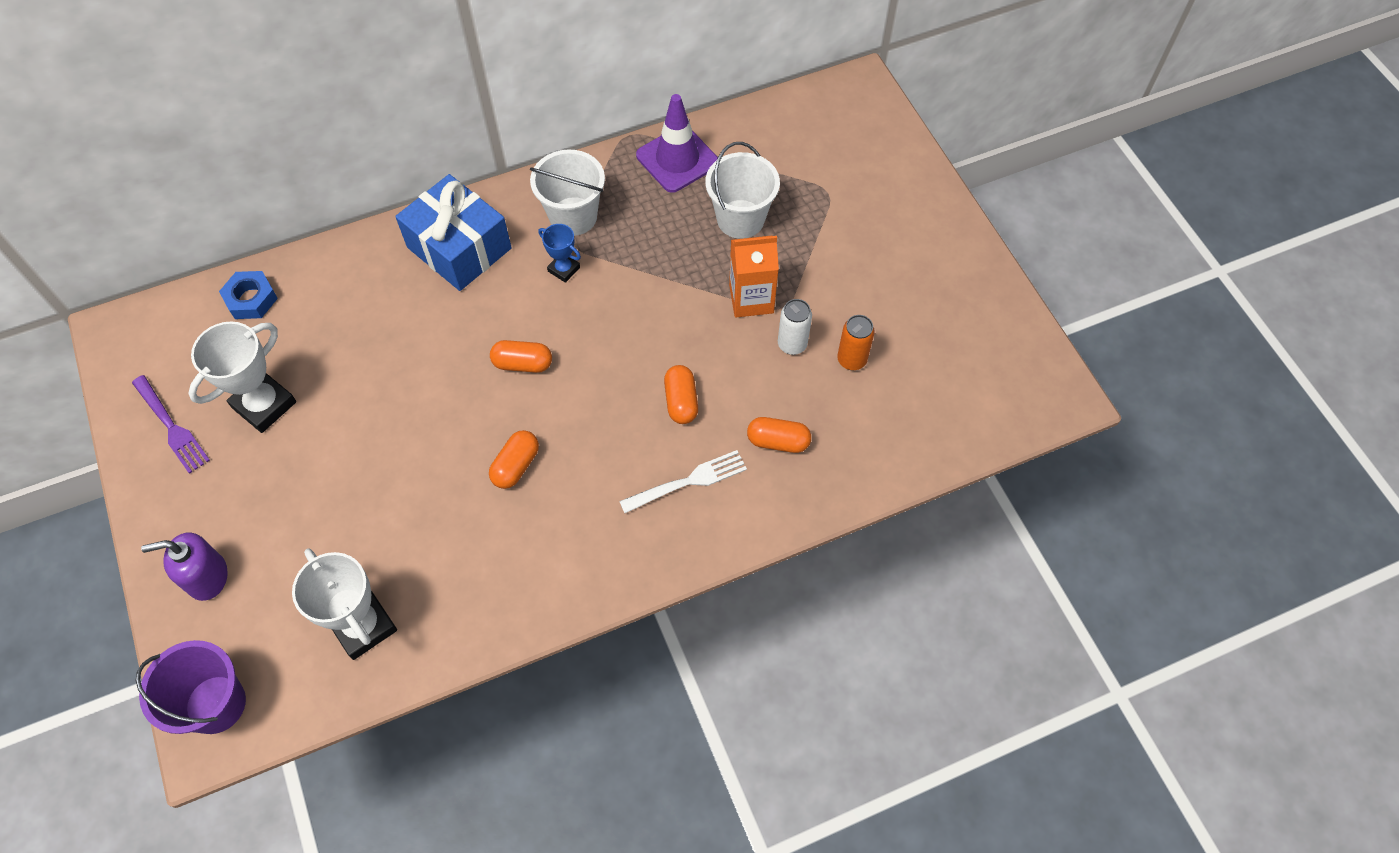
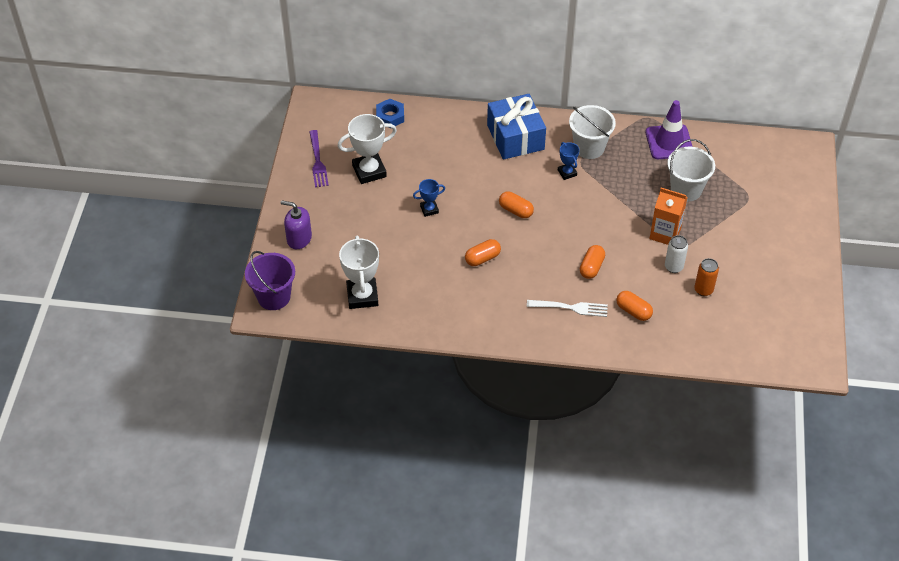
camera: 30 degrees right, 10 degrees down
(392, 424) = (429, 209): none -> blue trophy

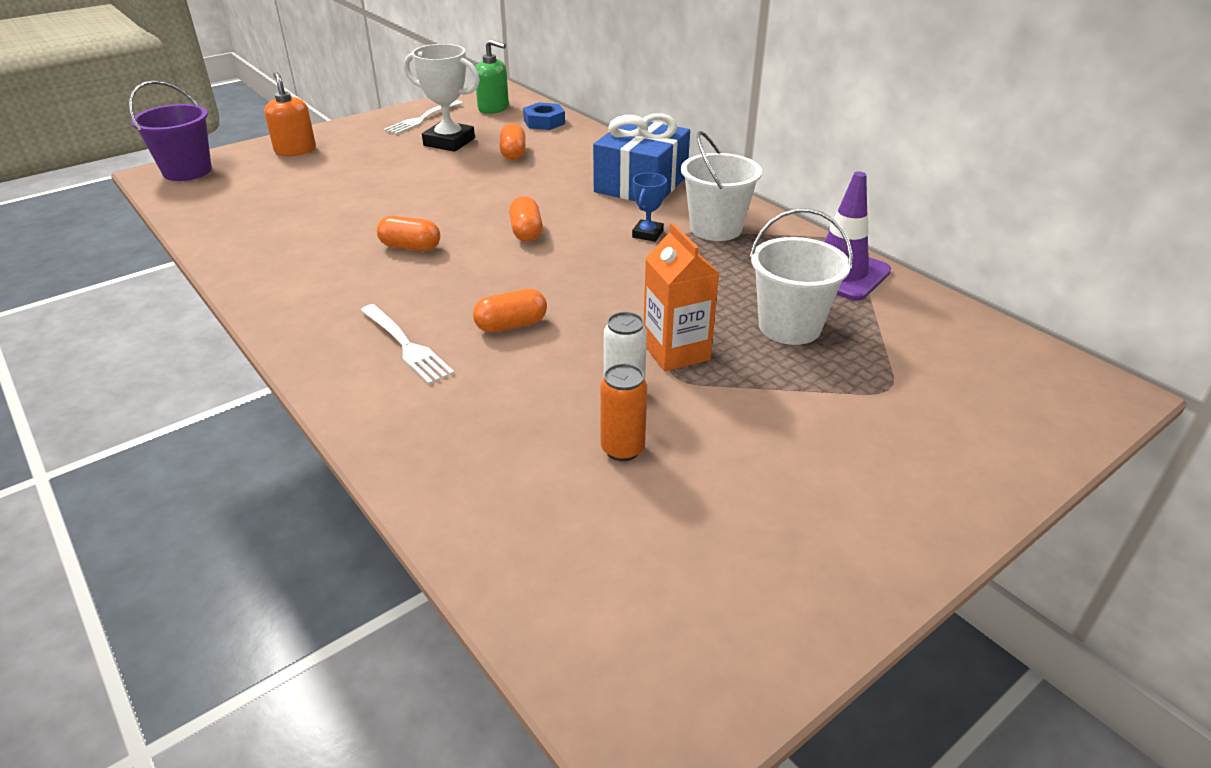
camera: 45 degrees right, 15 degrees down
(299, 238) = (295, 150): purple soap dispenser -> orange soap dispenser
(318, 161) = (422, 119): purple fork -> white fork
(341, 122) = (493, 108): none -> green soap dispenser
(362, 296) = (245, 209): white trophy -> none
(429, 209) = (443, 188): blue trophy -> none
(633, 311) = (474, 403): orange capsule -> orange capsule (513, 153)

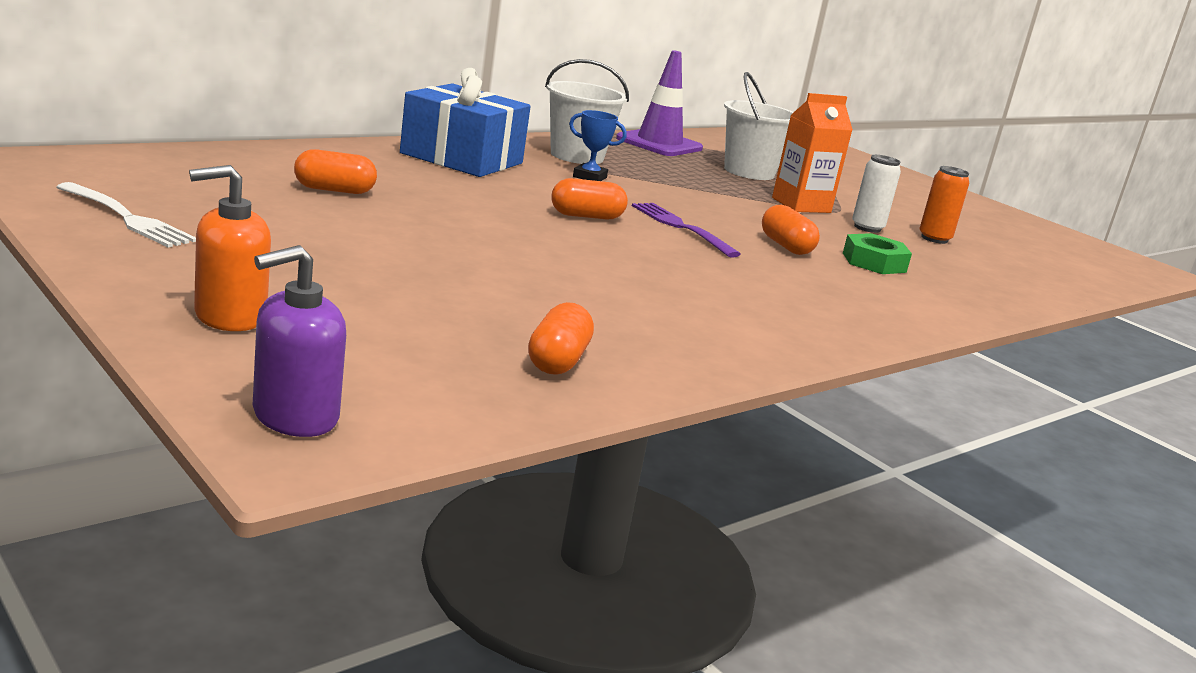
camera: 95 degrees left, 15 degrees down
(187, 171) = (294, 416): purple bucket -> purple soap dispenser
(406, 346) = (842, 287): white fork -> none
(410, 247) = (630, 268): orange capsule -> orange capsule (558, 361)
(449, 142) = (263, 215): white trophy -> none
(492, 378) = (874, 262): none -> green nut
(493, 108) = (117, 174): green soap dispenser -> none
(529, 272) = (681, 227): none -> purple fork
(544, 122) = (213, 160): blue nut -> none

